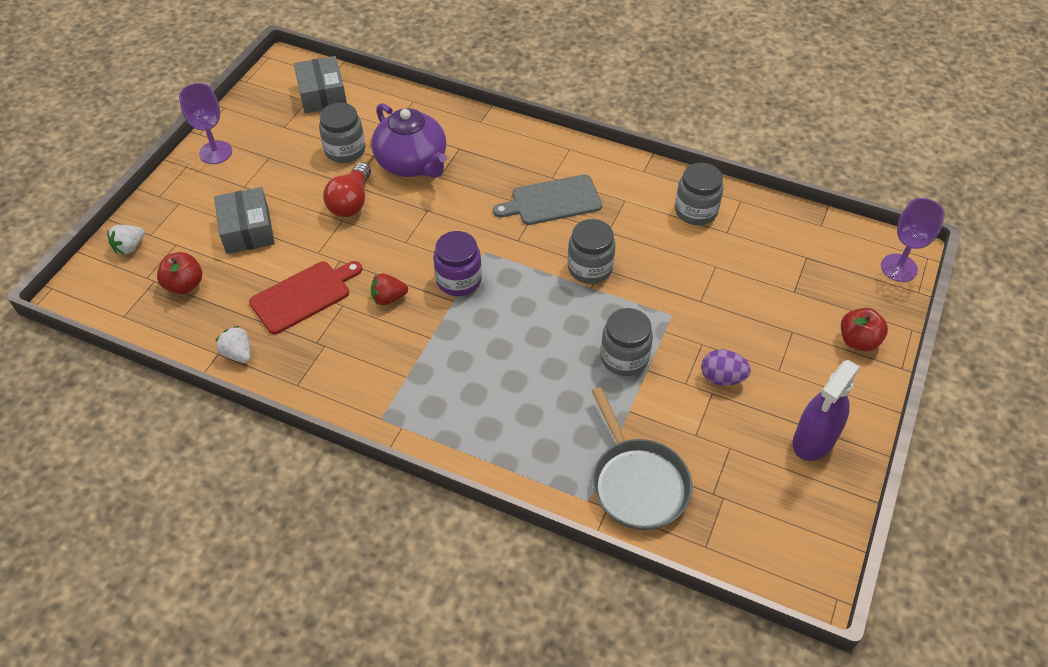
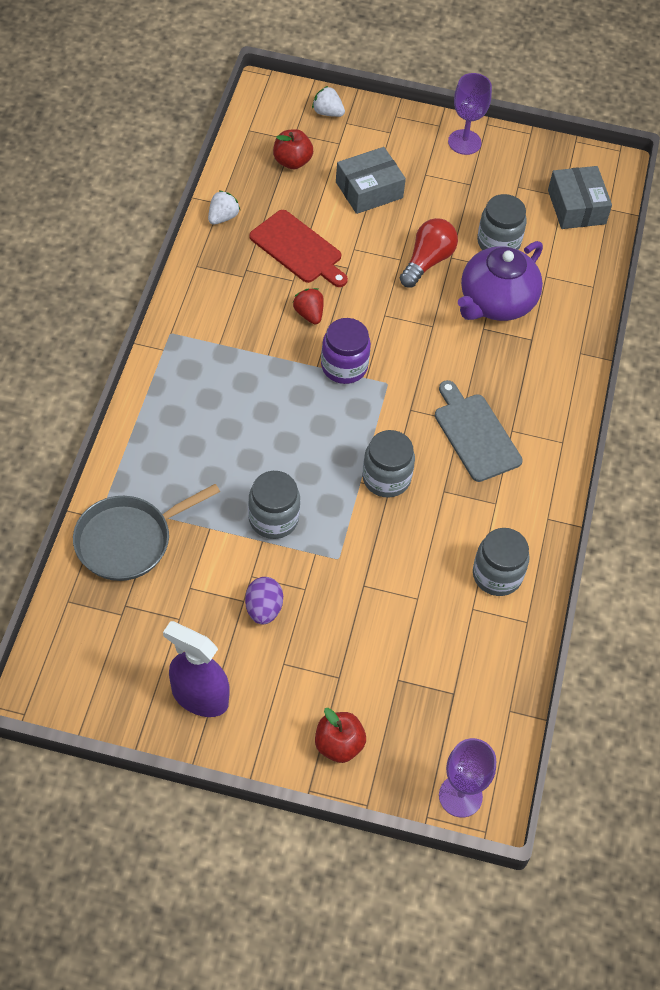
camera: 75 degrees right, 5 degrees up
(322, 94) = (576, 207): grey box -> grey box turned 75 degrees counterclockwise
(351, 201) = (427, 261): red light bulb -> red light bulb turned 120 degrees clockwise

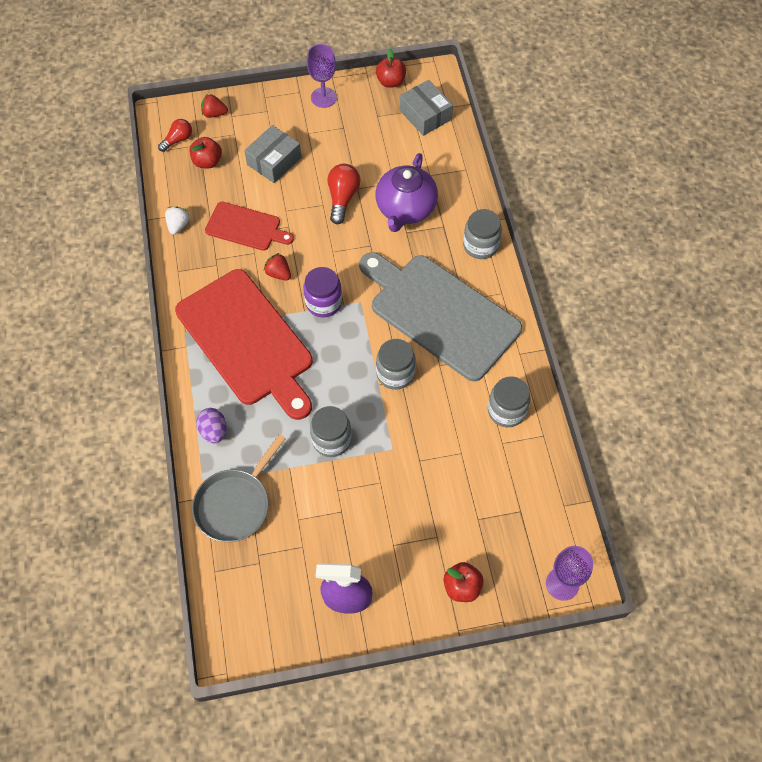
camera: 20 degrees left, 5 degrees up
(234, 372) = (247, 341): none -> red cutting board
(263, 609) = (359, 511): purple egg -> purple egg (214, 431)
(271, 125) = (178, 140): none -> red light bulb
(327, 112) = (214, 114): white strawberry -> red strawberry
(475, 434) = (440, 313): grey cutting board -> grey cutting board, size x1.92
(498, 242) = (385, 163): grey jar -> grey jar (480, 245)
(554, 154) = (390, 82): none -> red apple

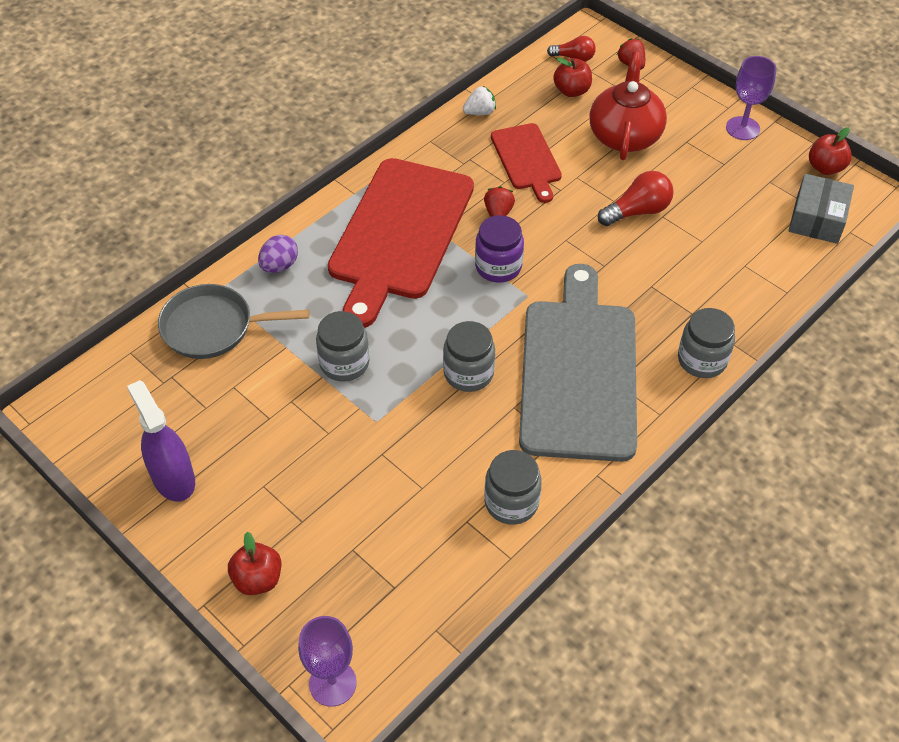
camera: 55 degrees right, 10 degrees down
(274, 161) = (624, 136): grey box -> red teapot
(405, 209) = (679, 269): purple teapot -> none

